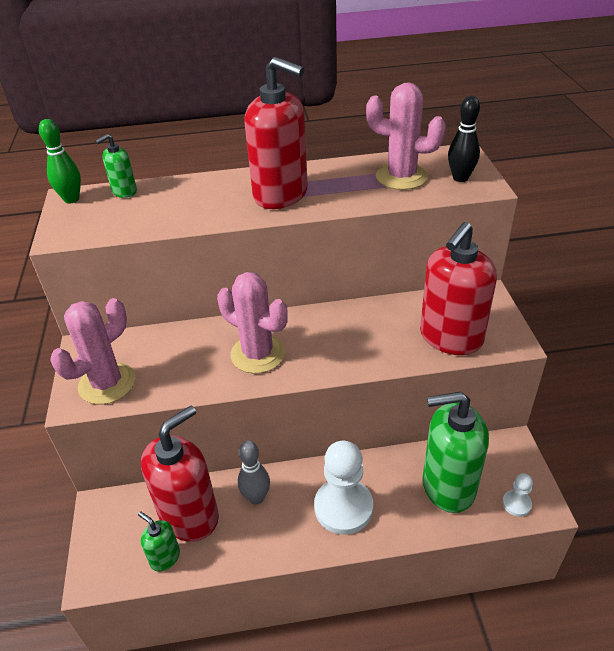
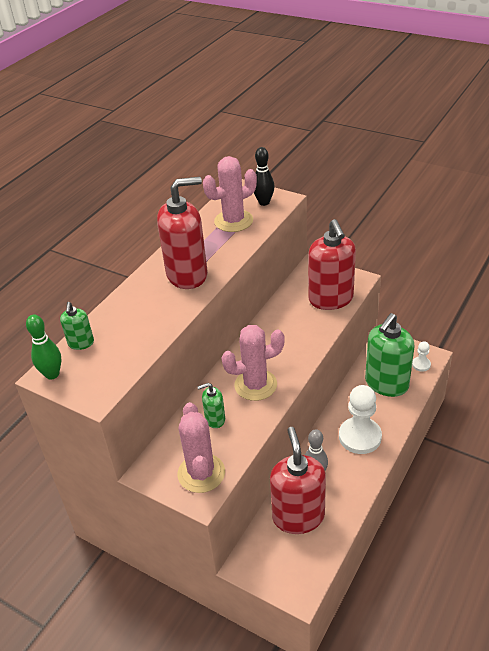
camera: 50 degrees left, 0 degrees up
(165, 557) = (319, 545): green soap dispenser -> green soap dispenser (215, 419)

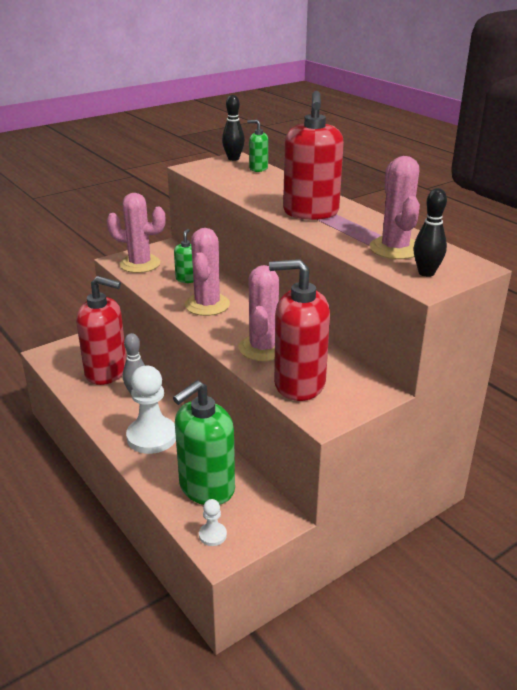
camera: 110 degrees right, 10 degrees down
(52, 374) = (233, 159): green bowling pin -> black bowling pin
(300, 329) = (263, 348): none -> pink cactus
(386, 384) = (206, 488): green soap dispenser -> green soap dispenser turned 105 degrees counterclockwise

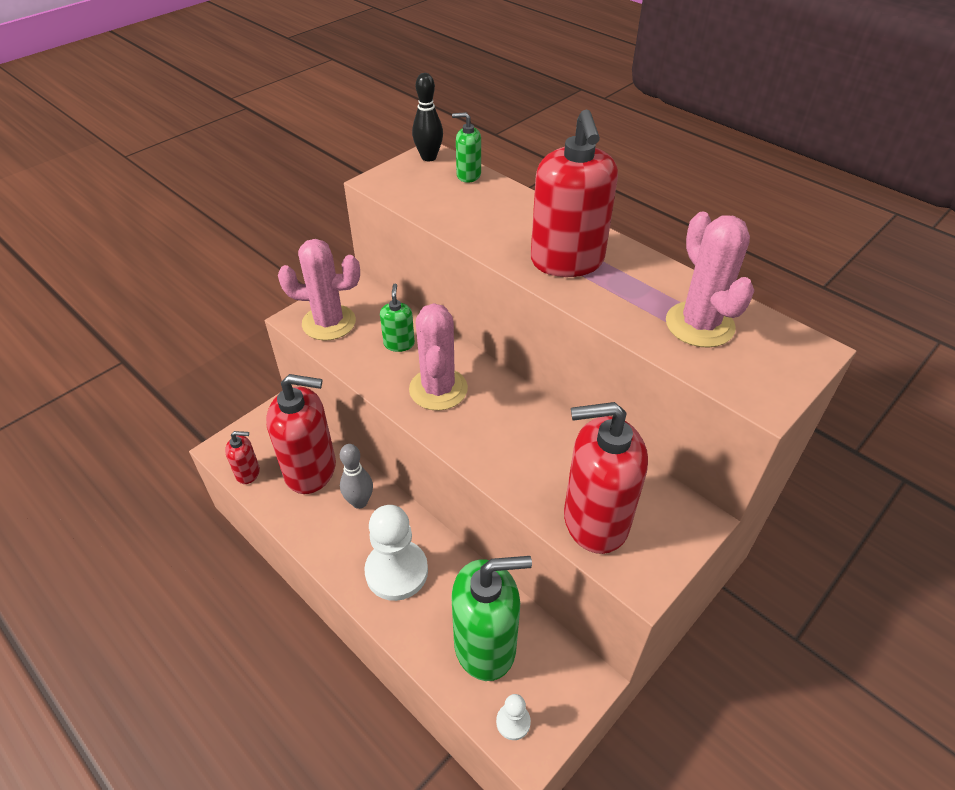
camera: 10 degrees left, 15 degrees up
(59, 368) = (248, 473): none -> red soap dispenser
(206, 488) = (485, 645): green soap dispenser -> green soap dispenser turned 135 degrees counterclockwise
(263, 348) = (532, 460): pink cactus -> none
(426, 273) = (756, 371): black bowling pin -> none

